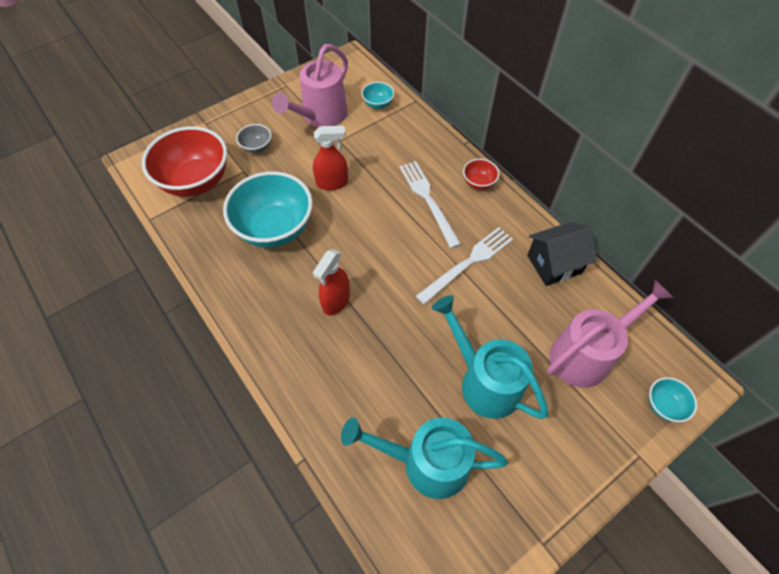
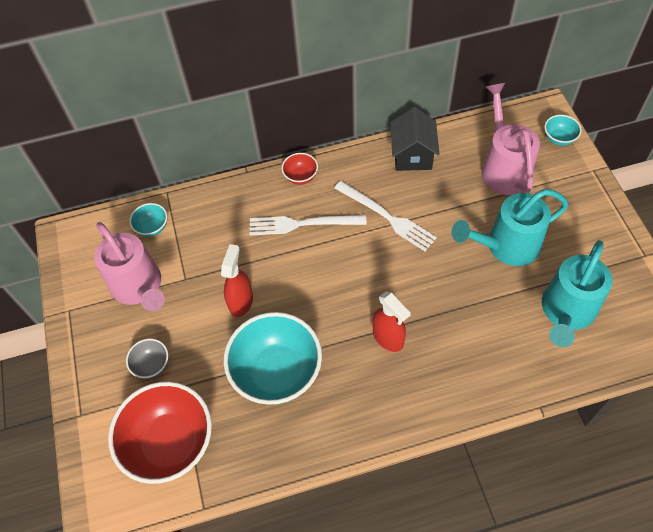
camera: 65 degrees left, 0 degrees up
(468, 263) = (387, 217): white fork -> white fork turned 150 degrees clockwise

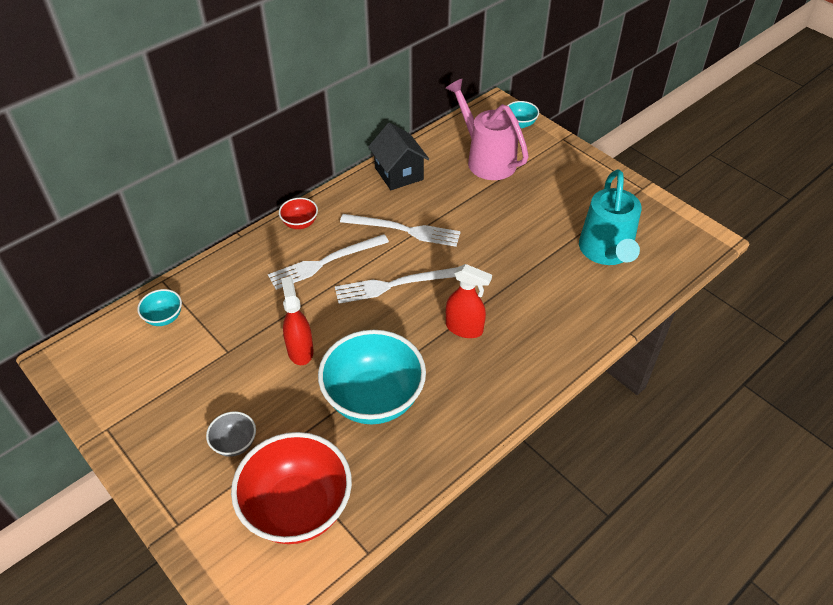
camera: 30 degrees left, 10 degrees down
(140, 288) = (180, 377): pink watering can -> none
(349, 269) = (394, 285): none -> white fork
(506, 246) = (525, 219): turquoise watering can -> none

